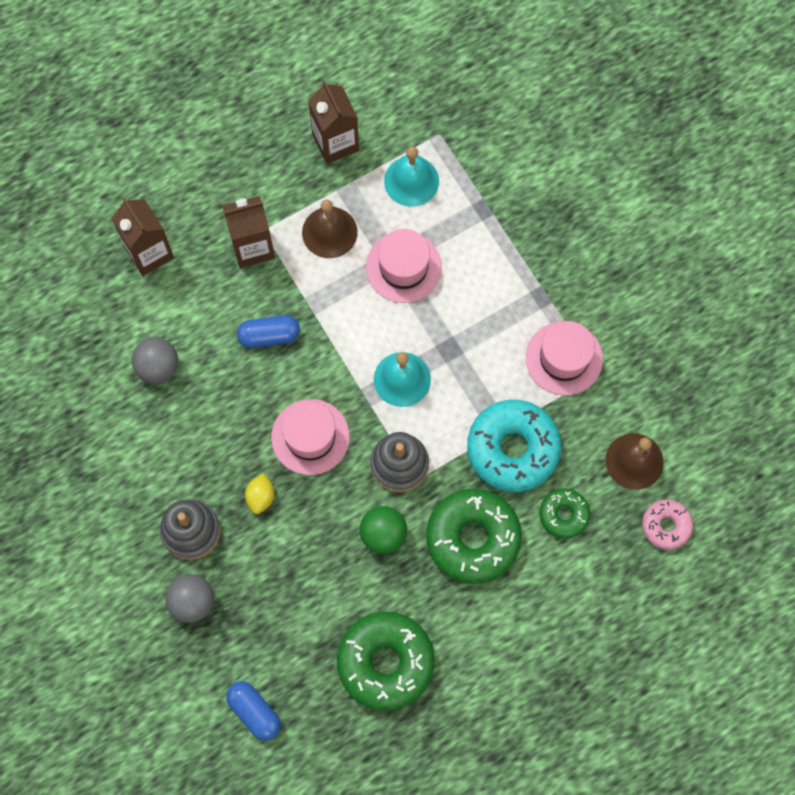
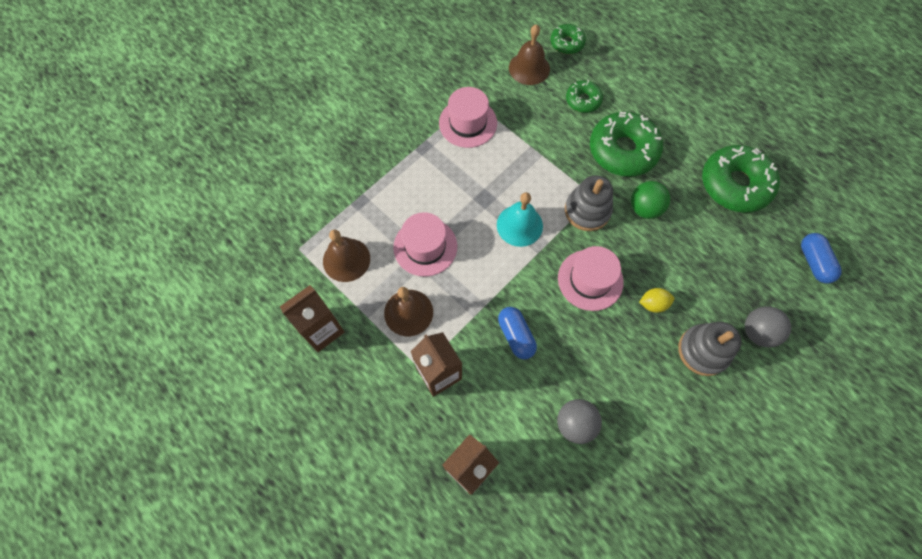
camera: 105 degrees left, 5 degrees down
(254, 712) = (814, 262): blue capsule -> blue capsule turned 45 degrees counterclockwise
(411, 181) = (346, 259): turquoise bell -> brown bell
(513, 449) = (547, 140): turquoise donut -> none
(666, 526) = (567, 43): pink donut -> green donut

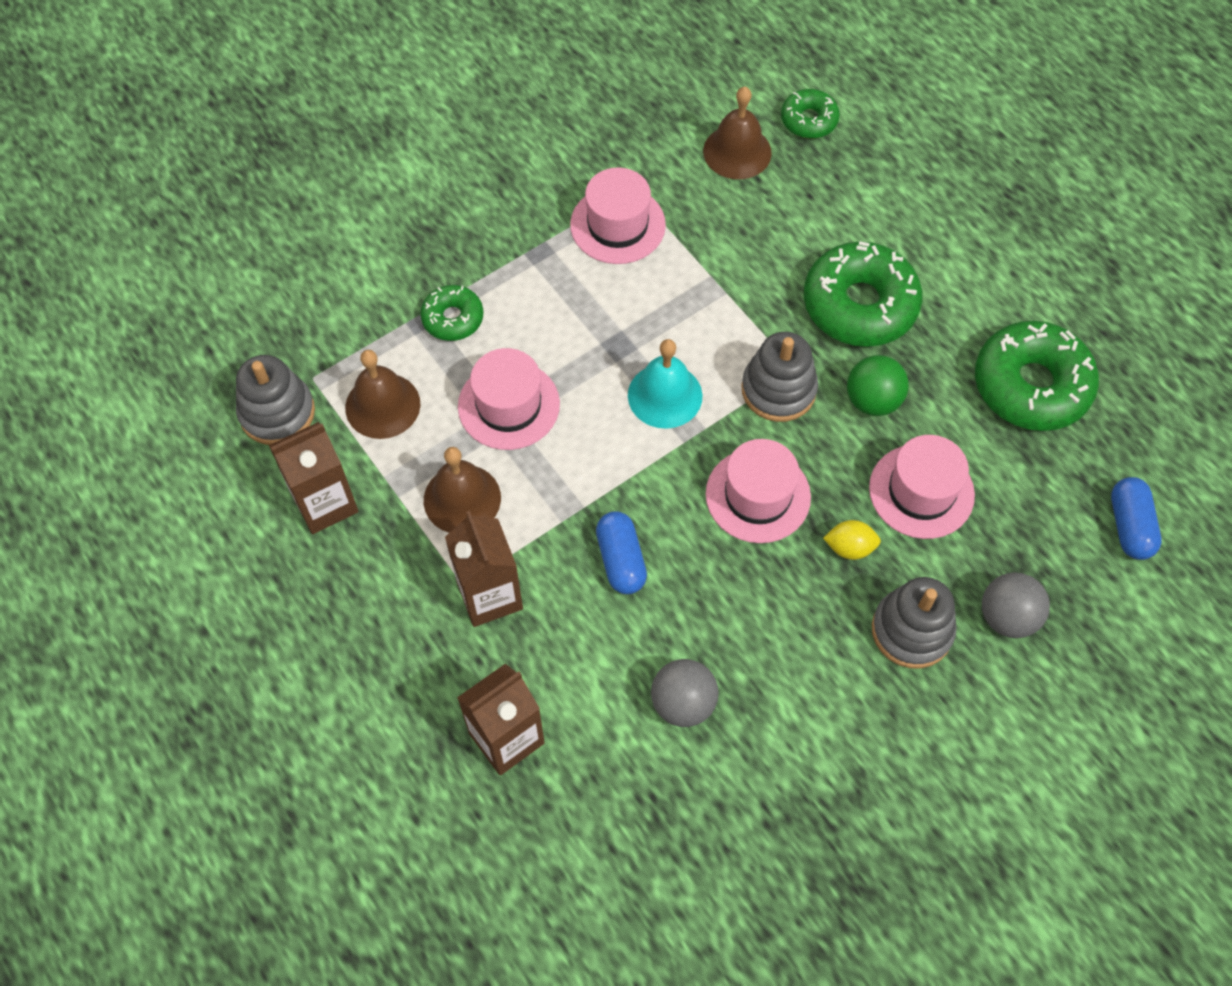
camera: 10 degrees right, 5 degrees down
(280, 275) = (277, 412): none -> grey stacking toy
(583, 100) = (813, 216): green donut -> green donut (453, 318)
(687, 261) = (921, 491): none -> pink hat

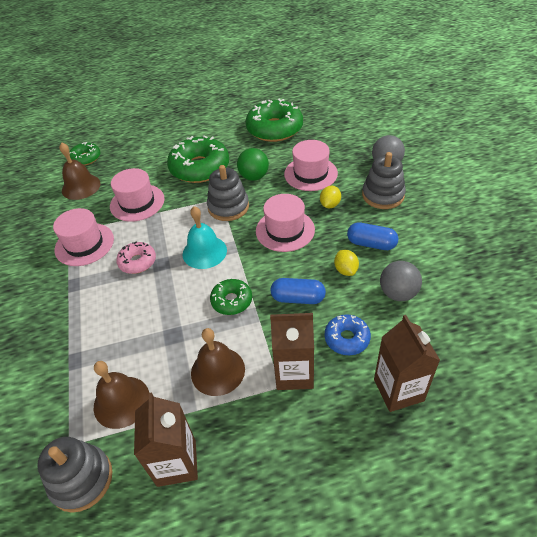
camera: 65 degrees left, 15 degrees down
(453, 318) = (85, 341): green donut -> green donut (231, 301)
(509, 405) = (166, 327): pink hat -> pink hat (137, 202)
(570, 649) = (347, 338): none -> blue donut
(610, 313) = (137, 262): none -> pink donut
(703, 613) = (345, 270): none -> yellow lemon
(1129, 526) = (355, 120): blue capsule -> blue capsule (371, 244)

